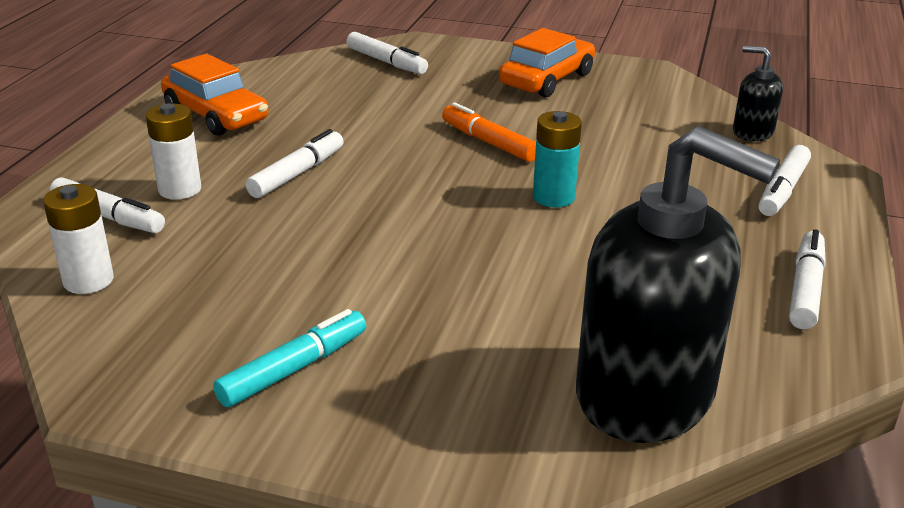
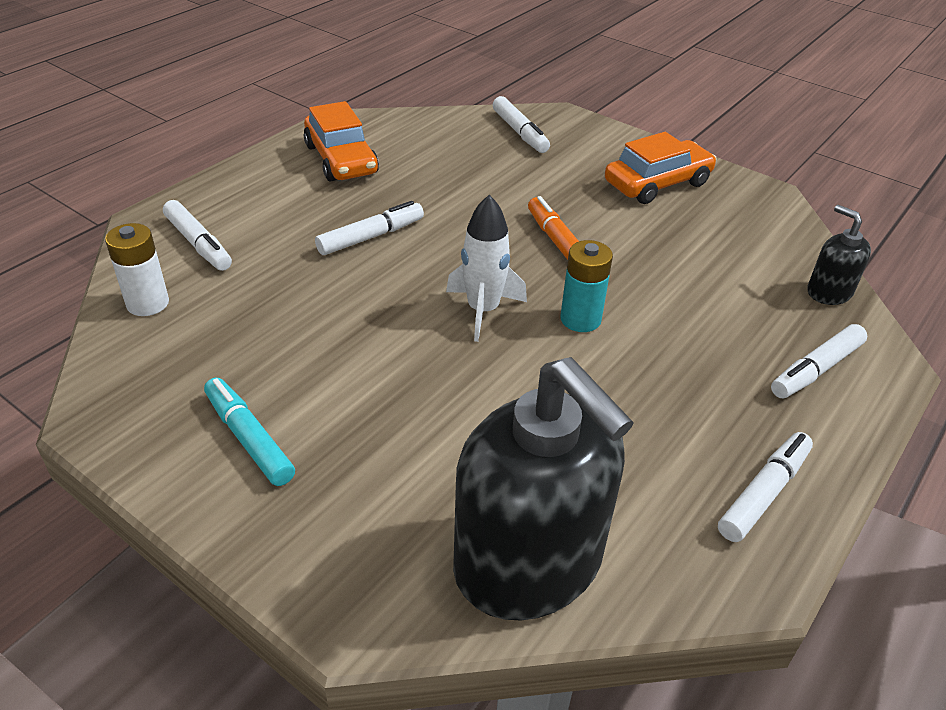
camera: 20 degrees right, 10 degrees up
(180, 189) = (268, 230): white battery -> none
(294, 369) = (249, 438): turquoise marker -> turquoise marker turned 105 degrees counterclockwise
(456, 210) = (483, 310): none -> white rocket

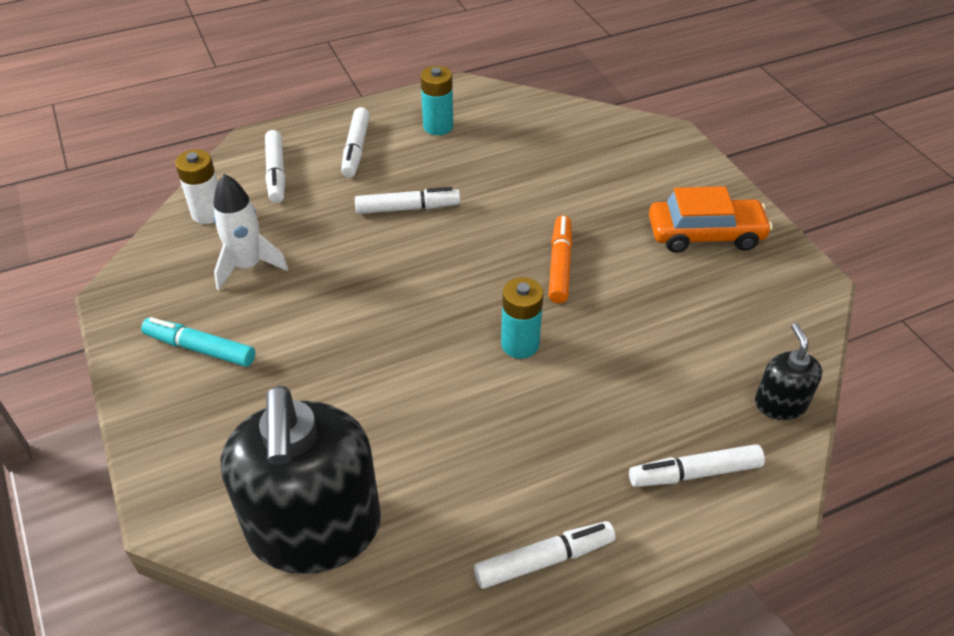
camera: 30 degrees right, 5 degrees up
(249, 438) = (200, 348): turquoise marker -> turquoise marker turned 60 degrees counterclockwise
(341, 159) = (438, 126): orange car -> turquoise battery
(483, 310) = (445, 306): white rocket -> white rocket (248, 266)
(519, 132) = (615, 142): white marker -> white marker (356, 149)

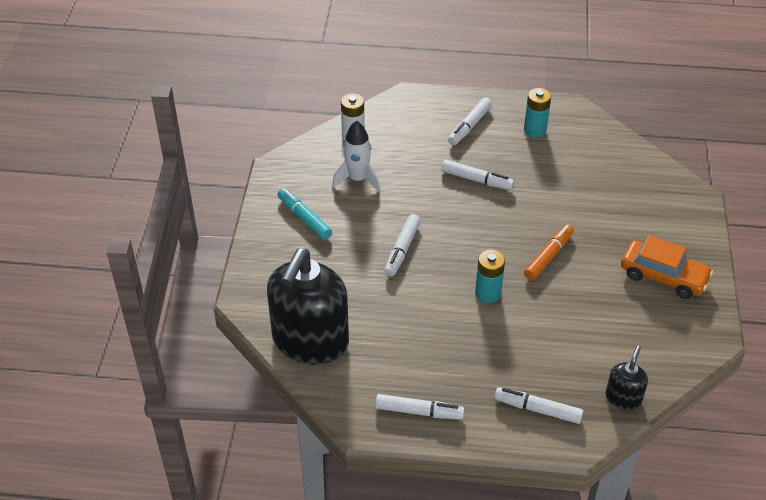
camera: 30 degrees right, 0 degrees up
(276, 173) = (409, 124): white marker -> white marker (402, 249)

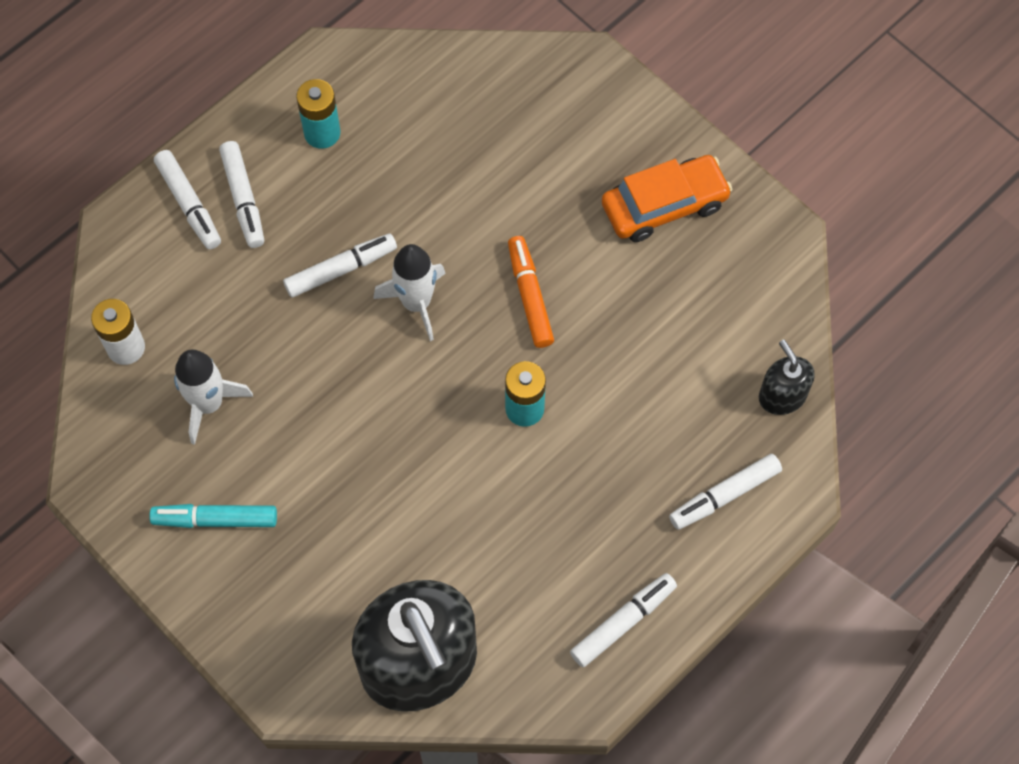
camera: 50 degrees left, 20 degrees up
(402, 249) = (373, 447): white marker -> white marker (189, 204)
(493, 217) = (416, 303): none -> white rocket

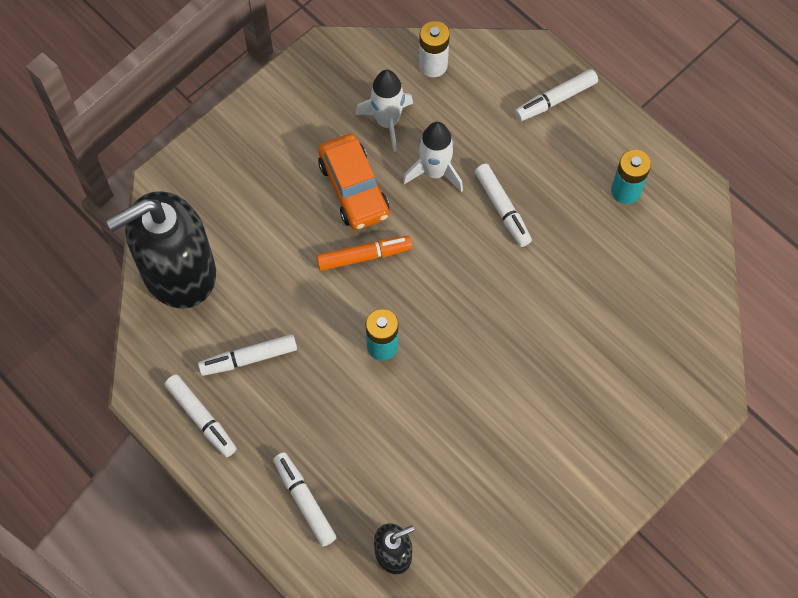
camera: 90 degrees right, 0 degrees up
(215, 519) = (296, 131): turquoise marker -> none
(243, 199) = (562, 137): white marker -> white marker (248, 358)
(416, 303) = (474, 264): white rocket -> white rocket (434, 172)
(530, 296) = (482, 350): orange marker -> orange marker (364, 256)
(664, 205) = (572, 461): orange car -> orange car (354, 188)

